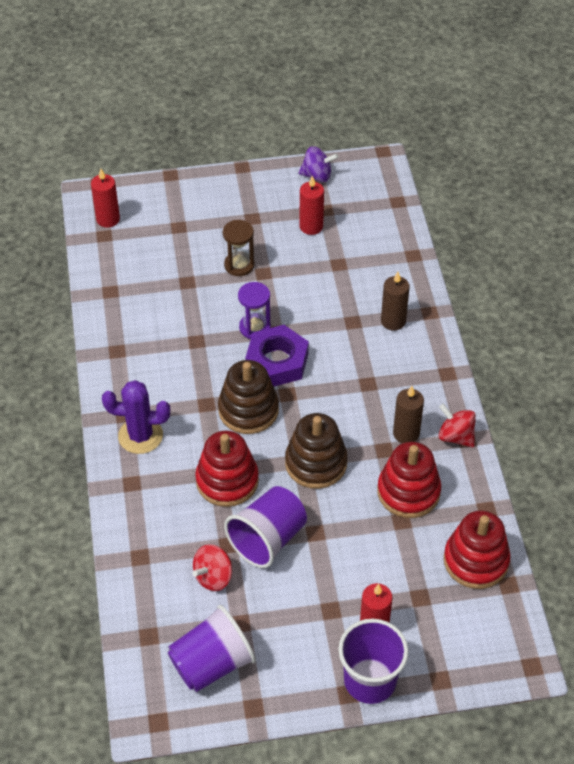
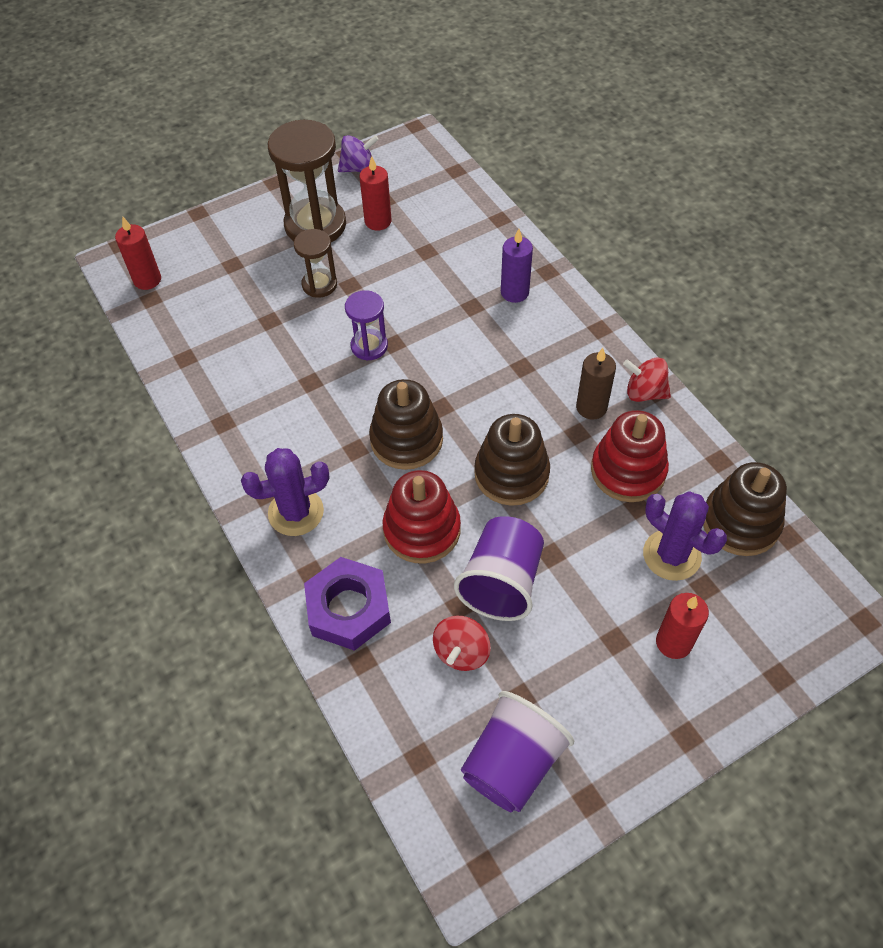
camera: 20 degrees left, 5 degrees up
(259, 214) = (315, 225): none -> brown hourglass
(277, 361) = (412, 375): purple nut -> purple nut (348, 608)
(370, 680) = (703, 709): purple cup -> none
(393, 321) = (514, 292): brown candle -> purple candle
(407, 565) = (671, 555): none -> purple cactus
(476, 561) = (740, 522): red stacking toy -> brown stacking toy

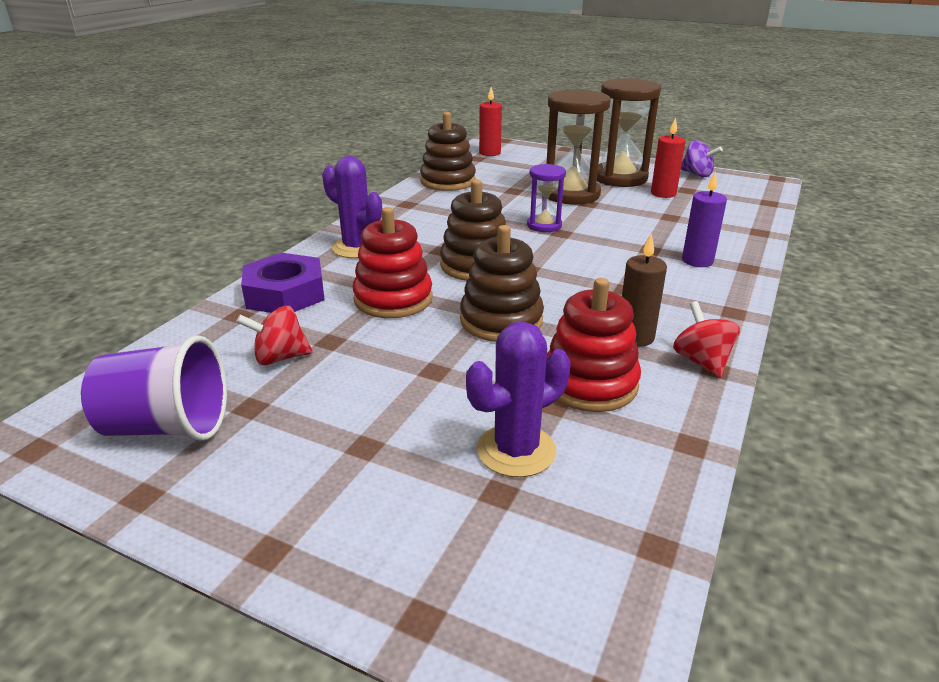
camera: 55 degrees right, 25 degrees down
(319, 284) = (571, 194): brown hourglass -> brown hourglass, size x1.83
(502, 582) = (375, 354): purple cup -> none
(671, 555) = (516, 450): purple cactus -> purple cactus turned 45 degrees clockwise
(673, 642) = (396, 493): red candle -> none
(740, 522) = (625, 492): brown stacking toy -> brown stacking toy (448, 181)

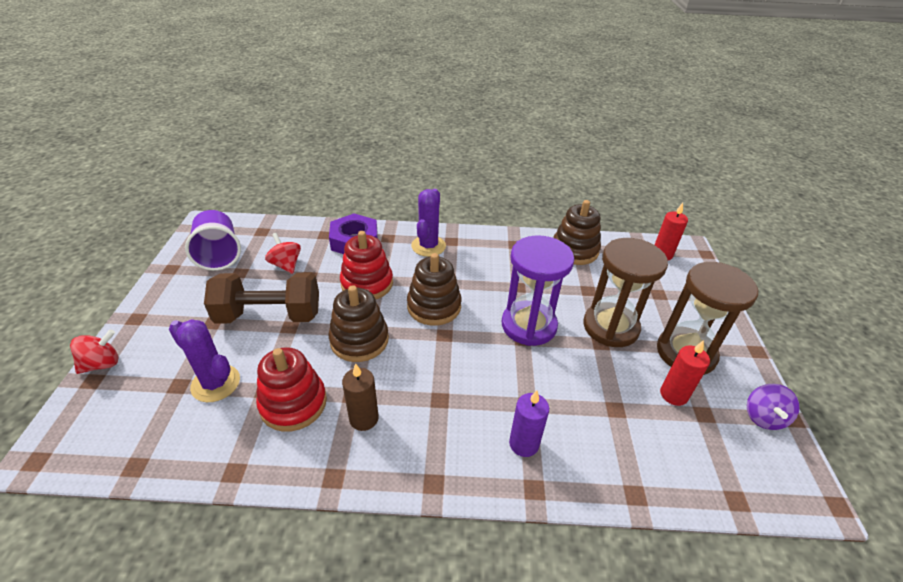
camera: 65 degrees right, 10 degrees up
(395, 386) = (269, 315): none -> brown dumbbell
(544, 225) = (529, 325): purple hourglass -> purple hourglass, size x1.83
(701, 361) = (341, 467): red spinning top -> red spinning top (102, 364)

